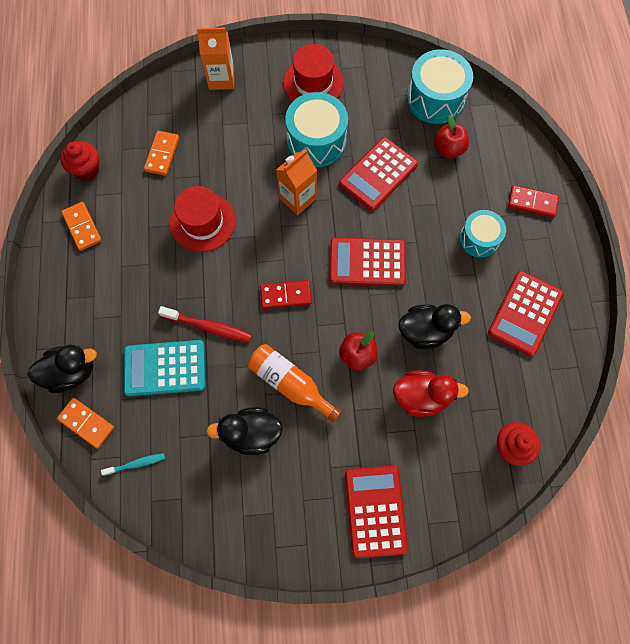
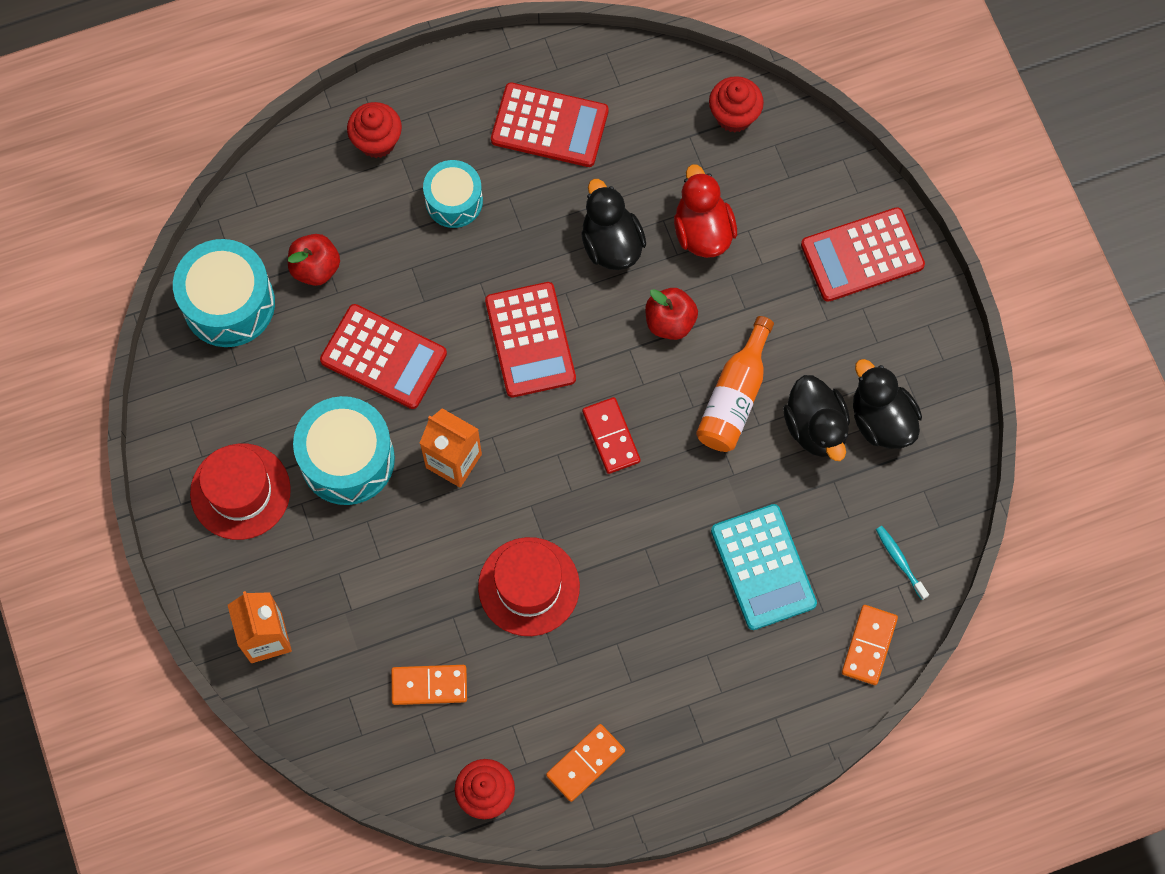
camera: 105 degrees left, 0 degrees up
(71, 372) = (807, 693): black duck -> black duck (881, 420)
(209, 327) = (687, 527): red toothbrush -> none
(532, 202) = (377, 141): red domino -> red cupcake

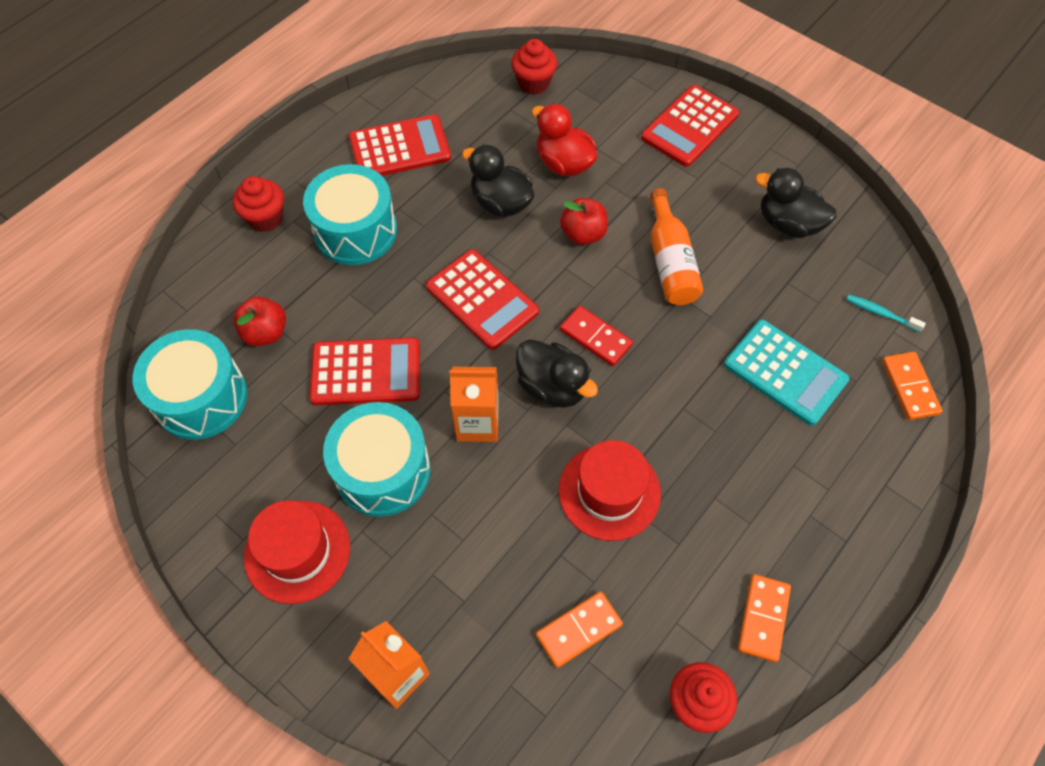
camera: 30 degrees left, 10 degrees down
(454, 201) = (355, 231): turquoise drum -> turquoise drum, size x1.58
(815, 427) = (745, 252): black duck -> black duck (552, 387)

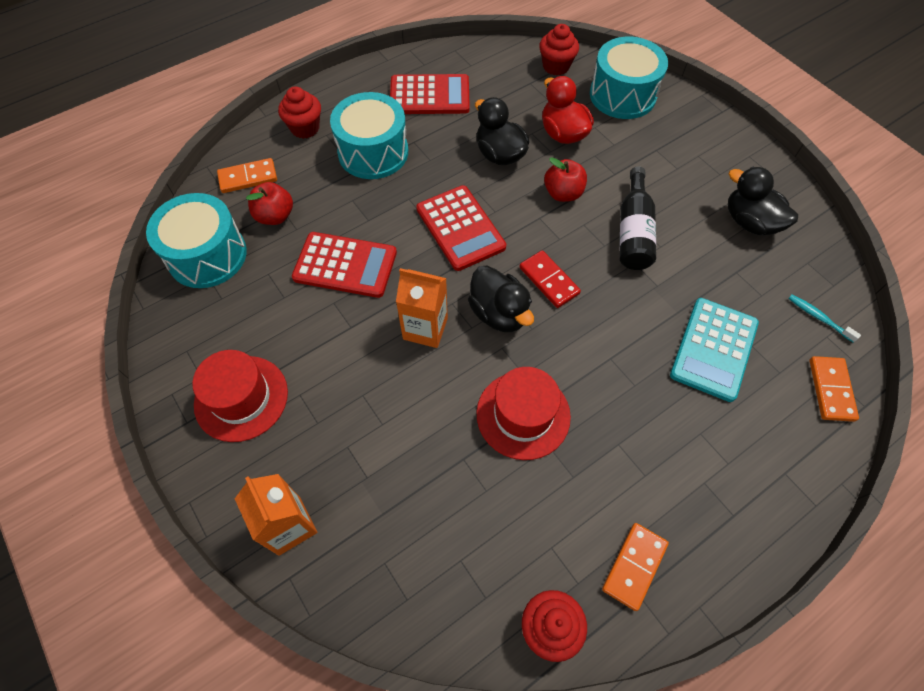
camera: 15 degrees right, 0 degrees up
(382, 471) = (333, 349): turquoise drum -> turquoise drum (622, 95)
(579, 630) = (460, 530): orange domino -> orange domino (248, 178)
(670, 262) = (633, 232): orange bottle -> black bottle
(689, 126) = (681, 125): red calculator -> none
(785, 372) = (714, 349): turquoise calculator -> turquoise calculator turned 60 degrees clockwise

